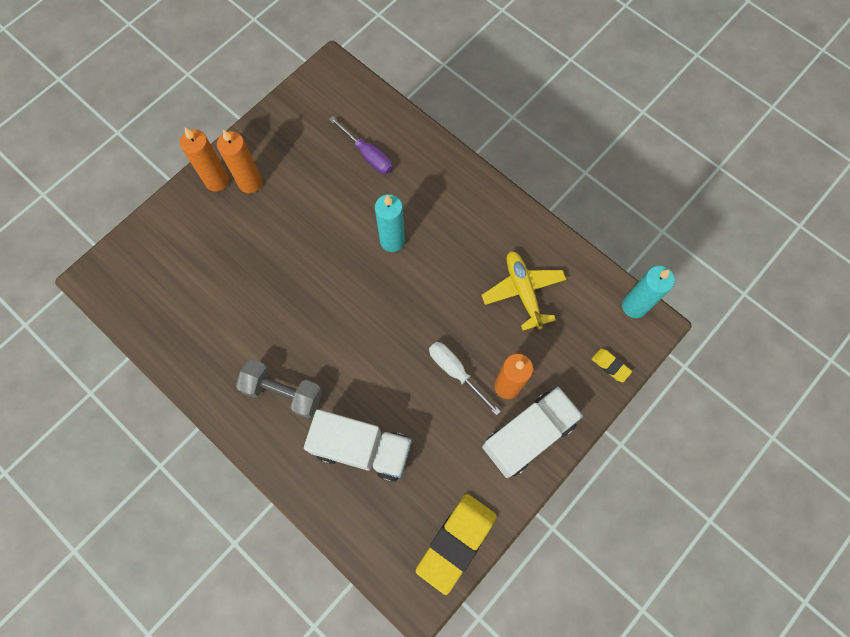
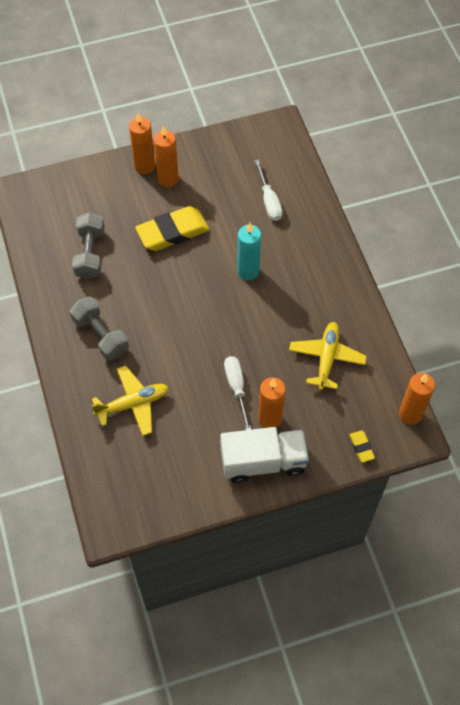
camera: 30 degrees right, 10 degrees down
(217, 307) = (90, 254): none -> grey dumbbell
(362, 448) = (133, 404): white truck -> yellow plane
(368, 155) = (269, 201): purple screwdriver -> white screwdriver
(456, 542) = (160, 505): yellow eraser -> yellow eraser (172, 232)
(634, 306) = (410, 414): turquoise candle -> orange candle

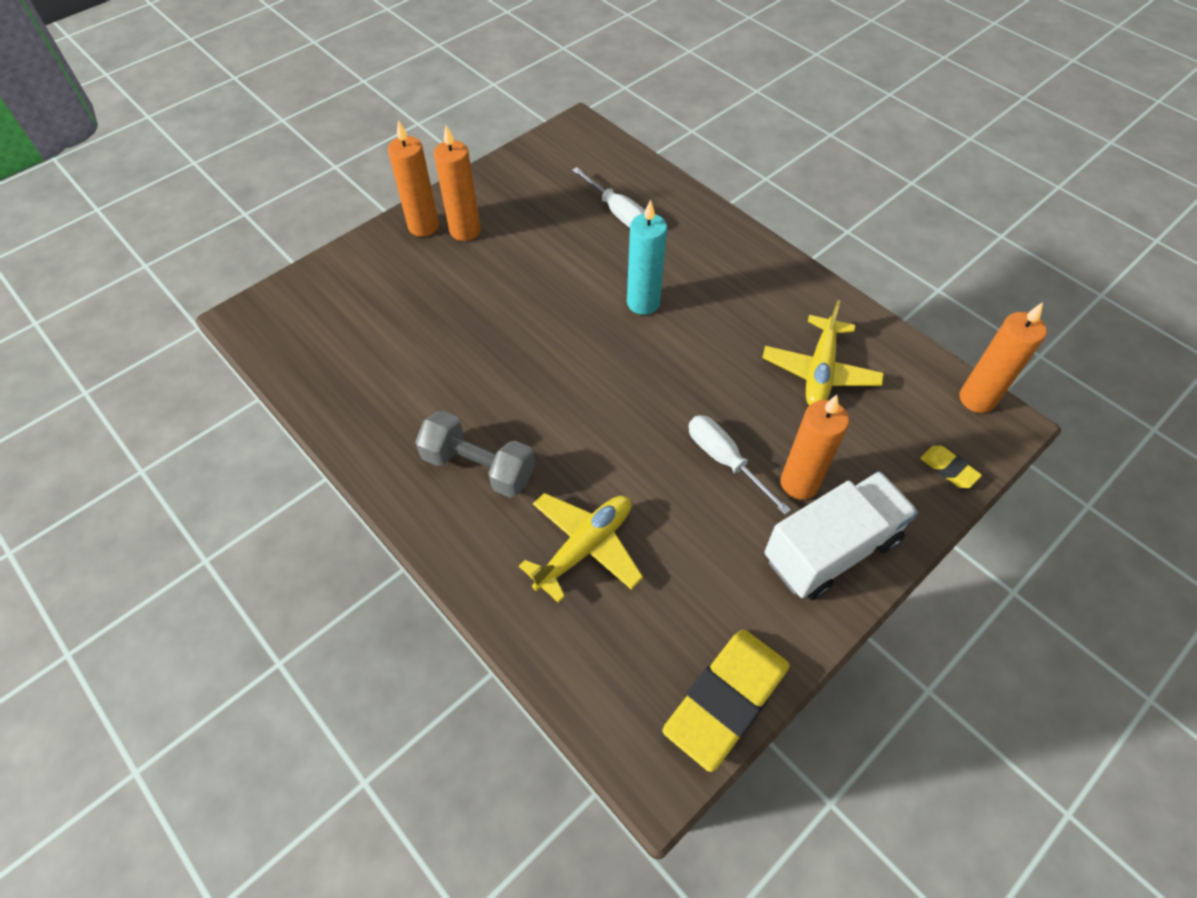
camera: 25 degrees left, 5 degrees down
(90, 254) = (402, 360): grey dumbbell -> none
(172, 232) = (509, 291): yellow eraser -> yellow eraser (726, 700)
(326, 358) = (820, 371): yellow plane -> yellow plane turned 150 degrees counterclockwise

